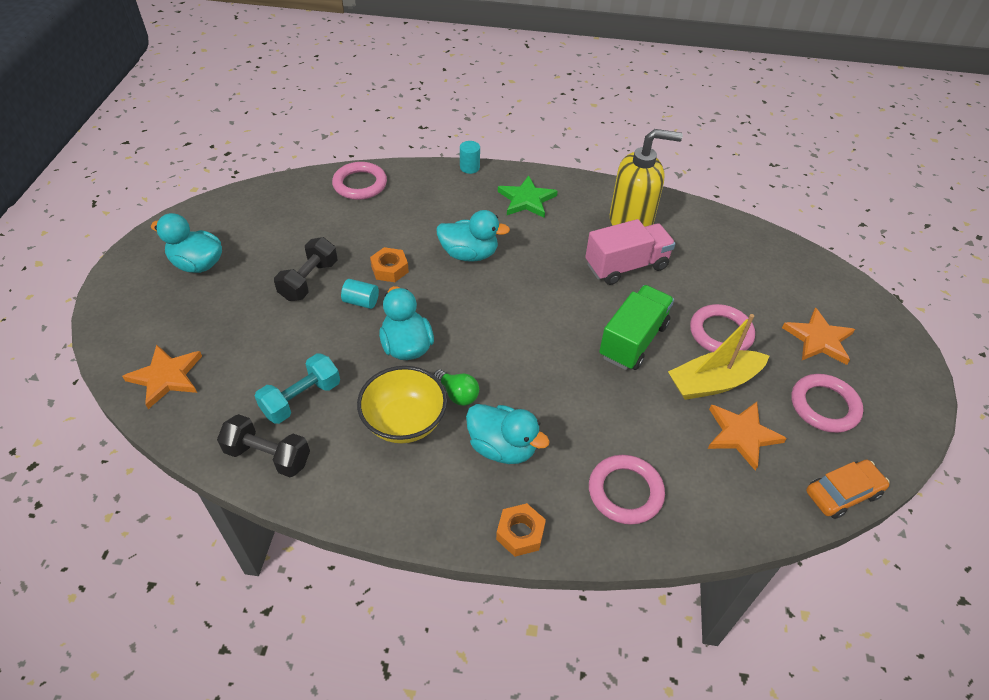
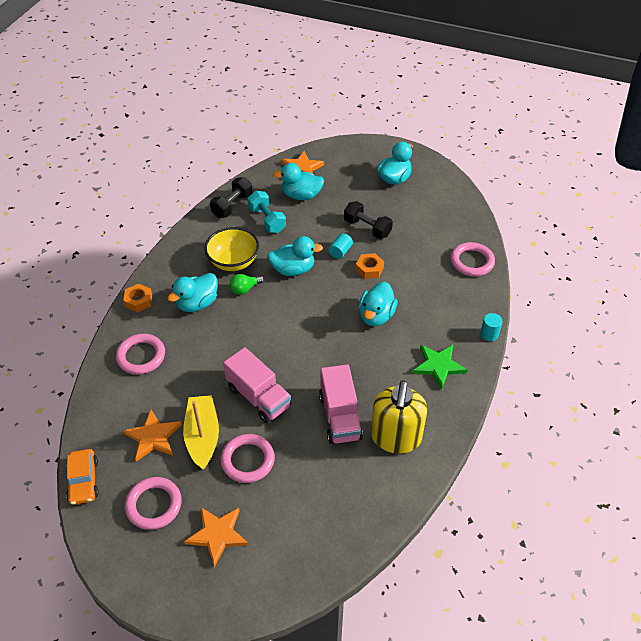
camera: 105 degrees right, 0 degrees up
(238, 365) = (301, 195): none -> turquoise duck
(633, 341) = (258, 397): green truck -> pink truck

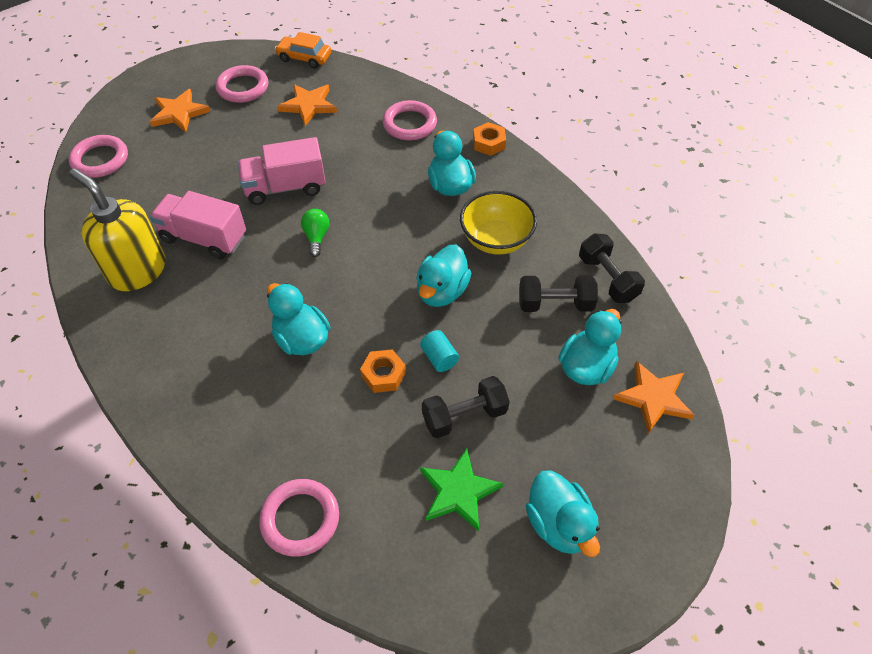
camera: 120 degrees right, 5 degrees up
(202, 436) = (279, 135): yellow boat -> none
(245, 289) = (442, 233): green light bulb -> green light bulb (316, 237)
(247, 460) = (226, 154): pink ring -> pink ring (100, 160)
(267, 220) = (555, 304): turquoise dumbbell -> black dumbbell
(438, 366) = (178, 361): green star -> green star (458, 491)
(489, 334) = (168, 450): turquoise cylinder -> none

